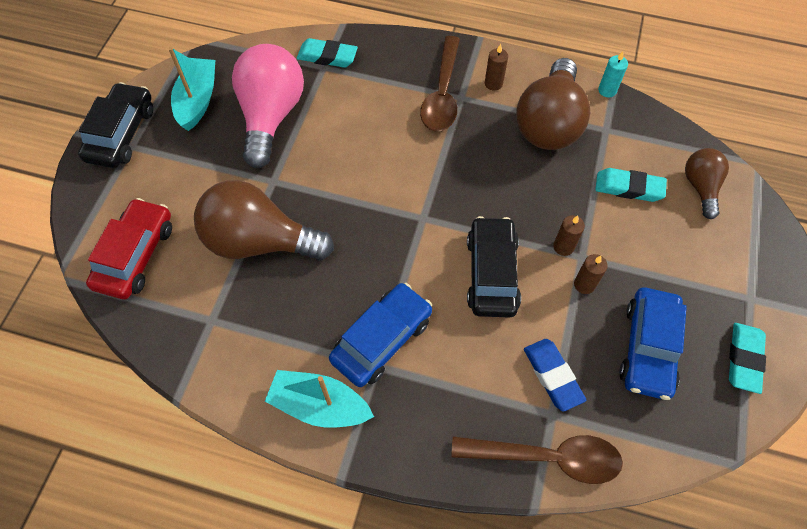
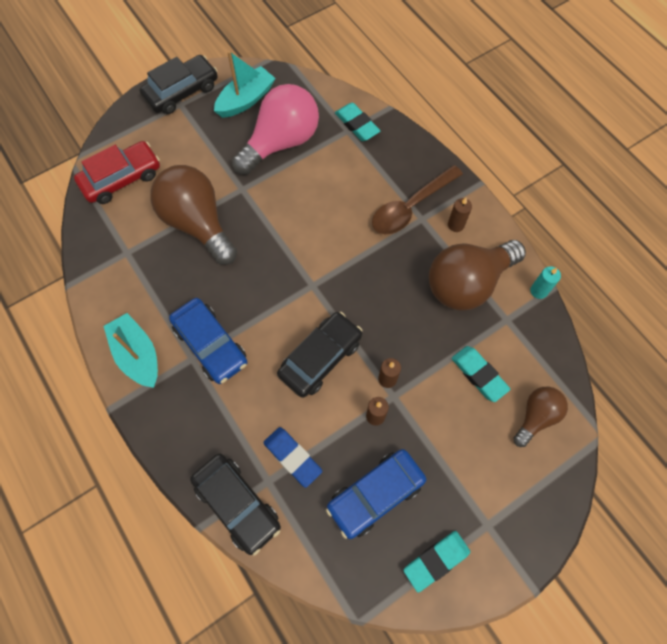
camera: 40 degrees right, 5 degrees up
(382, 339) = (210, 345): blue car -> blue car turned 60 degrees clockwise
(547, 457) = (237, 504): brown spoon -> black car
(552, 376) = (292, 457): blue eraser -> blue eraser turned 60 degrees counterclockwise

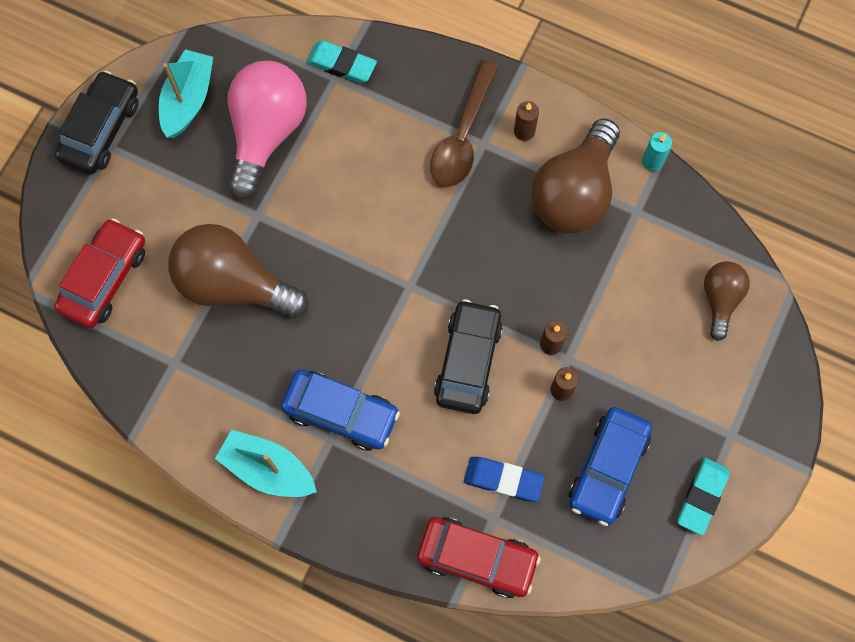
camera: 30 degrees left, 5 degrees up
(237, 504) = (477, 558): black car -> red car
(479, 375) = (641, 287): turquoise eraser -> none

